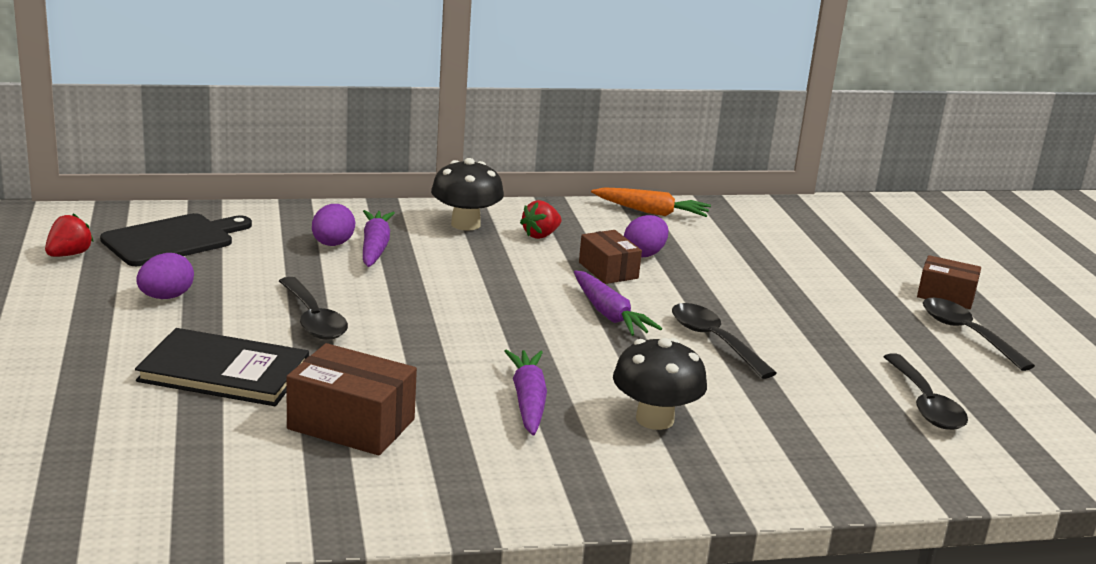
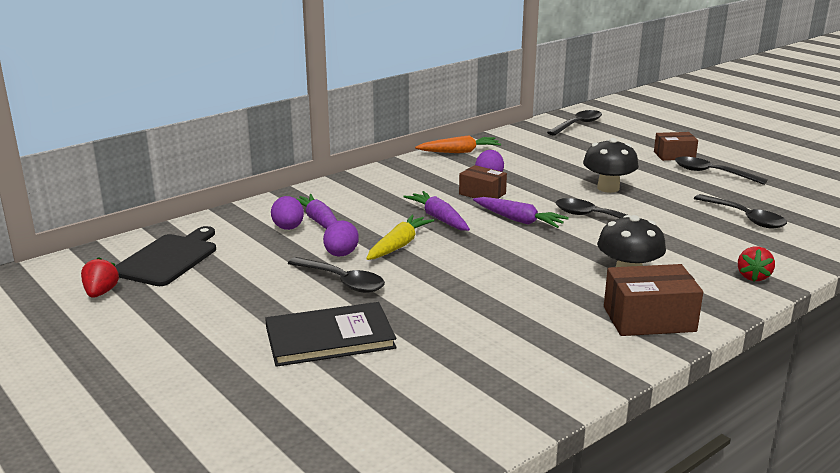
camera: 25 degrees left, 0 degrees up
(166, 297) = (218, 300): purple egg -> purple egg (341, 254)
(351, 424) = (460, 342): brown box -> brown box (649, 319)
(427, 300) = (399, 245): none -> yellow carrot
(465, 224) = (358, 190): black mushroom -> black mushroom (608, 188)
(528, 401) = (545, 288): purple carrot -> purple carrot (439, 218)
(540, 235) = (414, 184): red strawberry -> red strawberry (753, 277)
(864, 219) = (578, 125): none -> black spoon

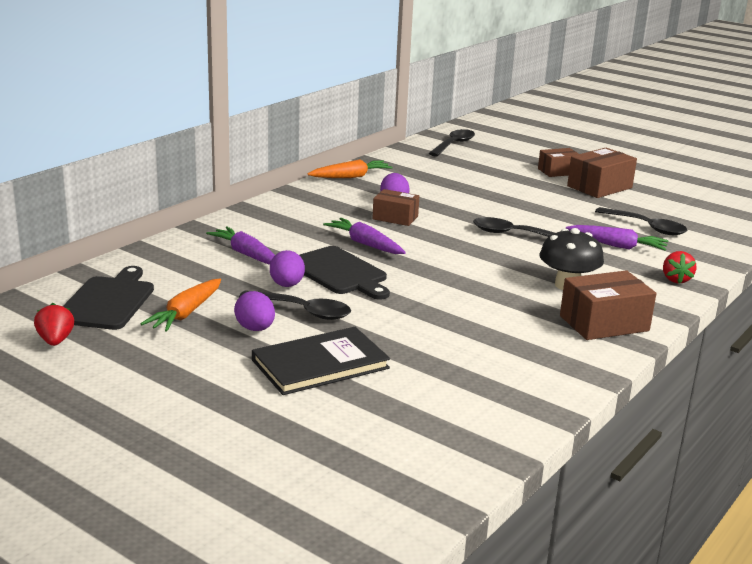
camera: 15 degrees left, 0 degrees up
(231, 275) = (186, 313): none -> orange carrot
(288, 228) = (217, 263): purple egg -> purple egg (255, 329)
(399, 245) = (340, 272): yellow carrot -> black cutting board
(518, 220) = (443, 241): purple carrot -> purple carrot (617, 246)
(608, 188) = (512, 206): black mushroom -> none
(711, 173) = (599, 187): black spoon -> brown box

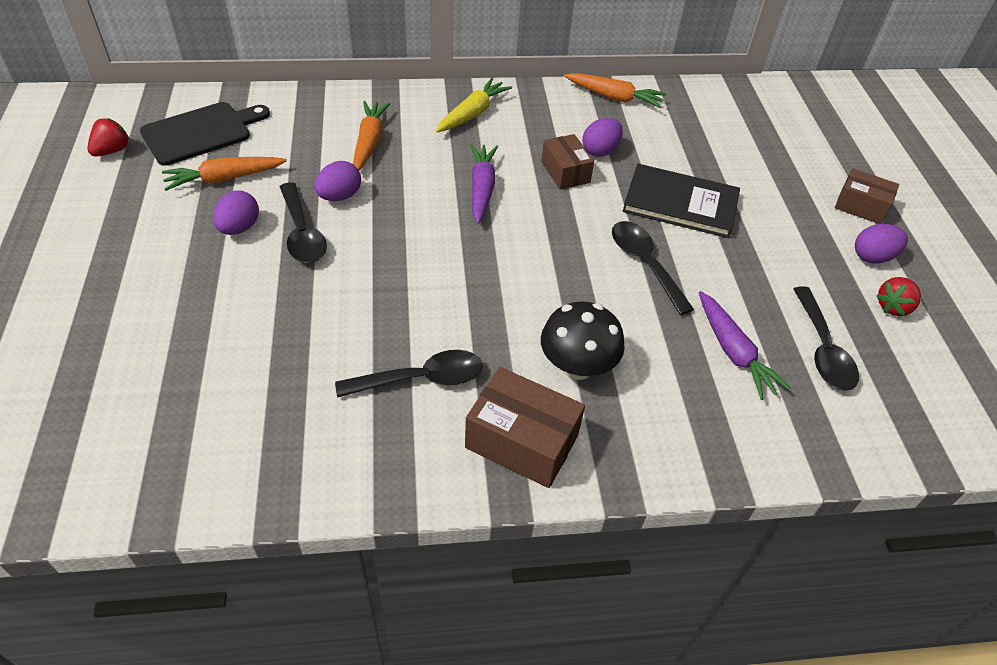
camera: 45 degrees right, 25 degrees up
(246, 254) = (369, 142): purple carrot -> orange carrot
(283, 215) = (472, 113): none -> yellow carrot
(320, 364) = (216, 299): black book -> black book (680, 203)
(340, 272) = (403, 209): black cutting board -> none
(454, 144) = (801, 106): black spoon -> black spoon (421, 379)
(599, 187) = (872, 257): brown box -> purple egg
(676, 279) = (714, 445): red strawberry -> red strawberry (893, 307)

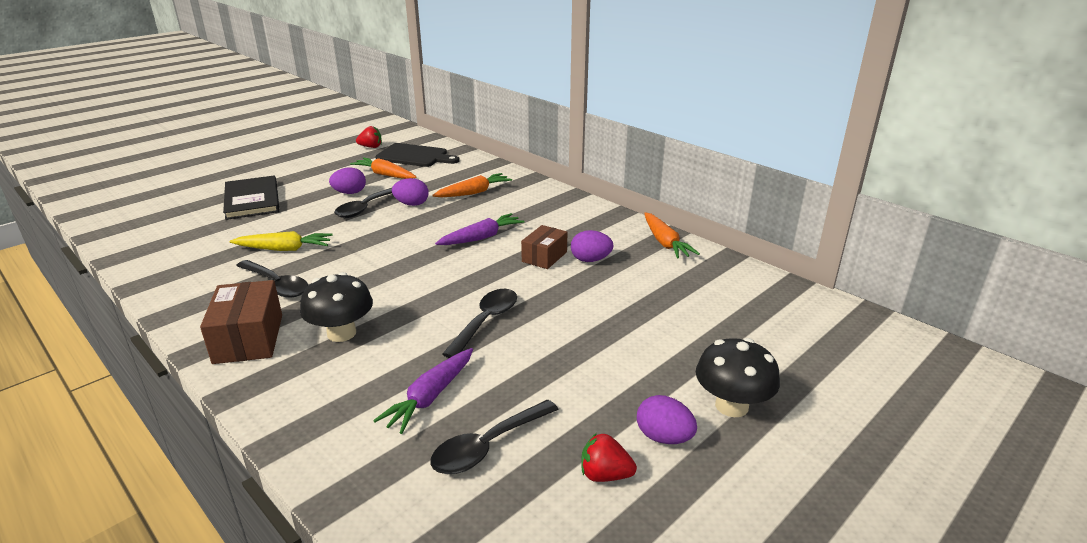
camera: 55 degrees right, 20 degrees down
(472, 113) = (554, 207): yellow carrot -> yellow carrot (284, 249)
(680, 203) = (581, 312): black book -> black book (252, 200)
(861, 206) = (731, 406): brown box -> black mushroom

